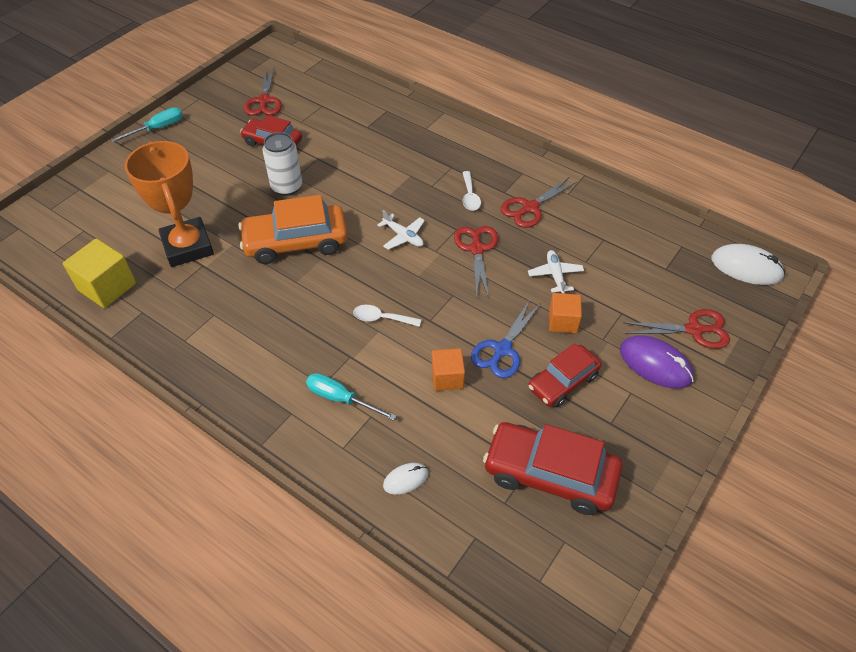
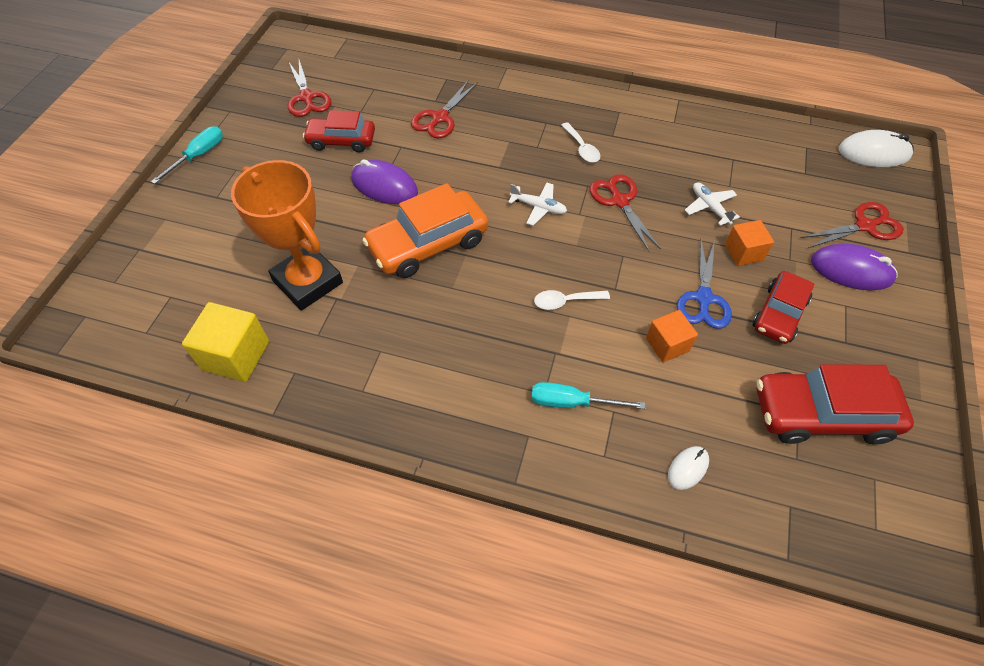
camera: 20 degrees left, 5 degrees up
(287, 187) = (384, 186): white can -> purple mouse
(529, 208) = (646, 145): red scissors -> red scissors (440, 118)

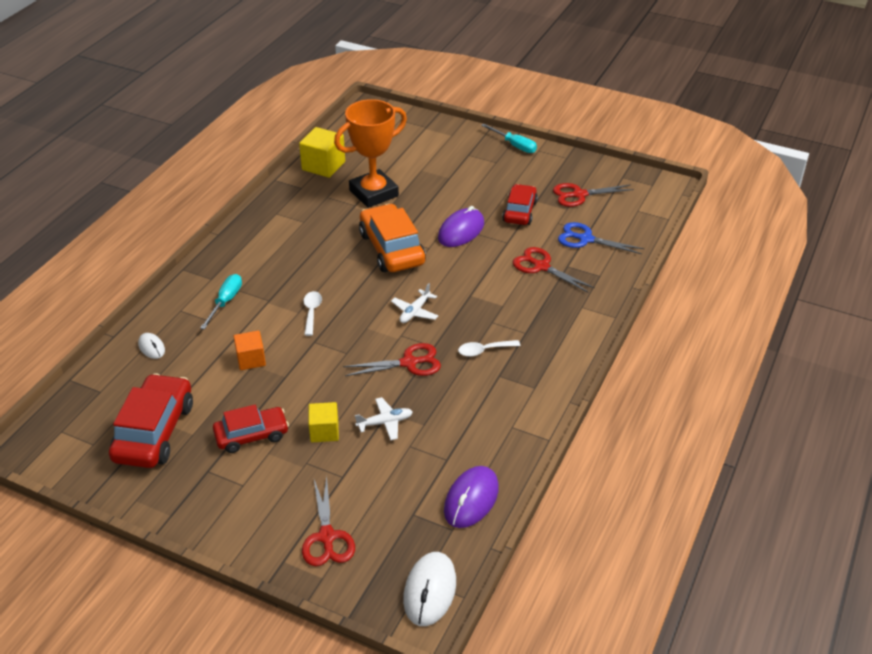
camera: 100 degrees right, 15 degrees down
(703, 299) = (285, 391): blue scissors -> blue scissors (585, 239)
(743, 252) = (324, 431): orange cube -> yellow cube
(779, 314) = (251, 435): red car -> red car turned 120 degrees clockwise
(851, 270) = (278, 504): purple mouse -> purple mouse (471, 499)

